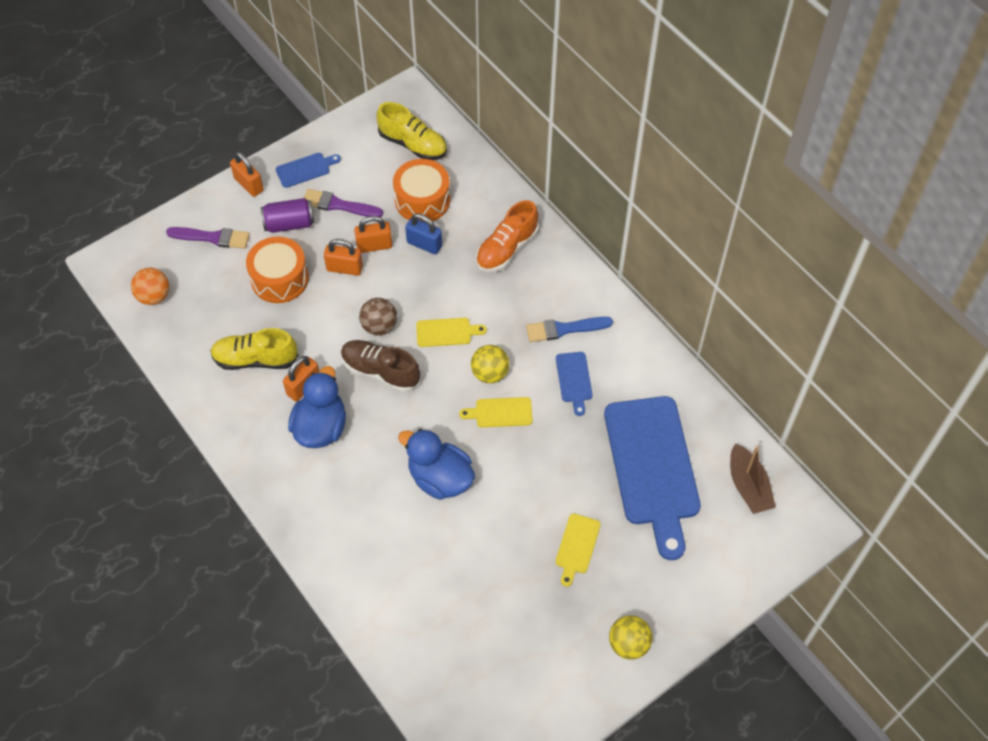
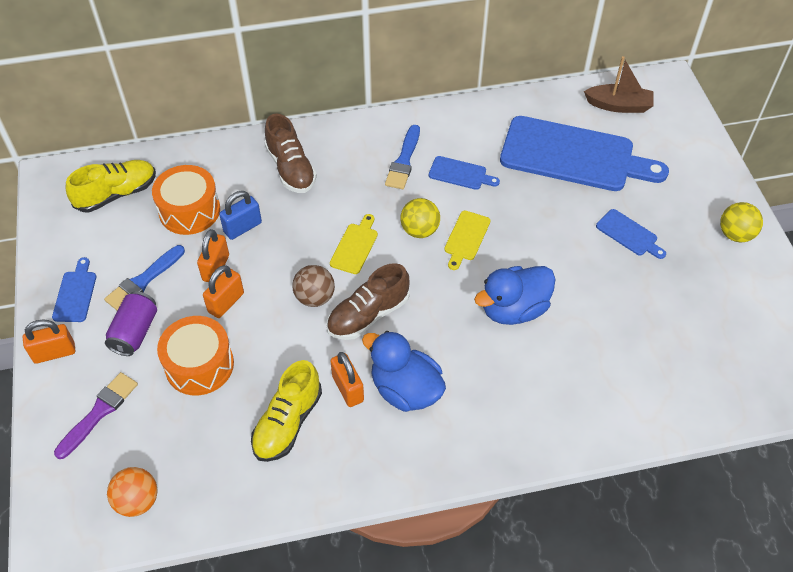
camera: 65 degrees left, 5 degrees down
(338, 205) = (143, 280): purple brush -> blue brush
(507, 248) = (291, 168): orange shoe -> brown shoe
(577, 546) = (629, 234): yellow cutting board -> blue cutting board

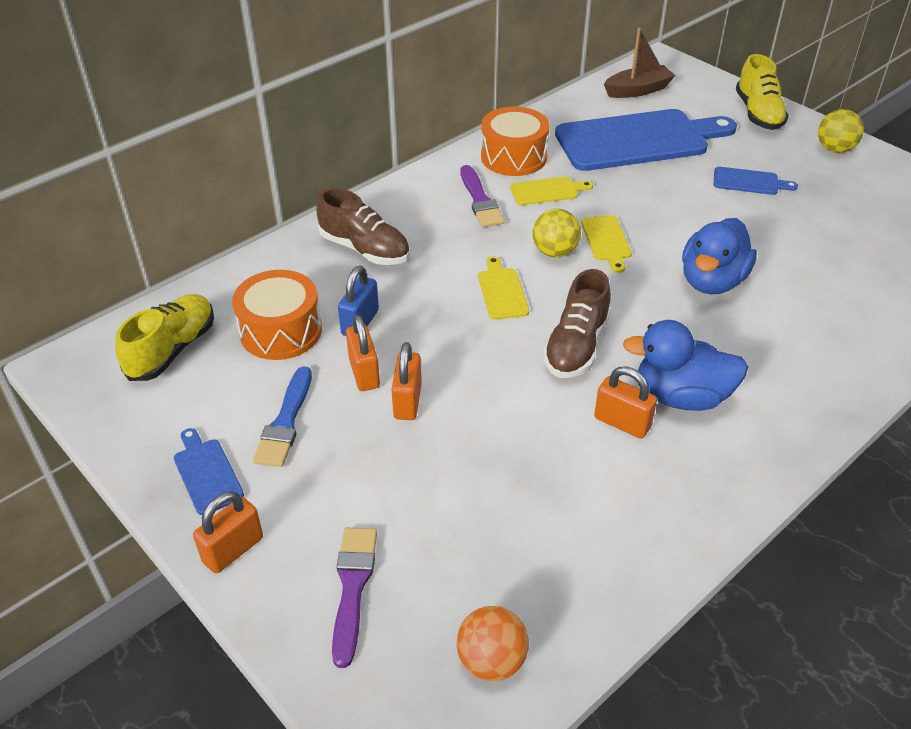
camera: 30 degrees left, 10 degrees down
(135, 332) = (322, 479): purple can -> none
(199, 365) = (434, 477): orange drum -> orange drum (513, 157)
(287, 422) = (590, 486): yellow shoe -> yellow shoe (758, 113)
(315, 297) = (504, 354): brown ball -> none
(404, 161) = (480, 200): blue brush -> purple brush
(460, 174) = (547, 191): blue cutting board -> yellow cutting board

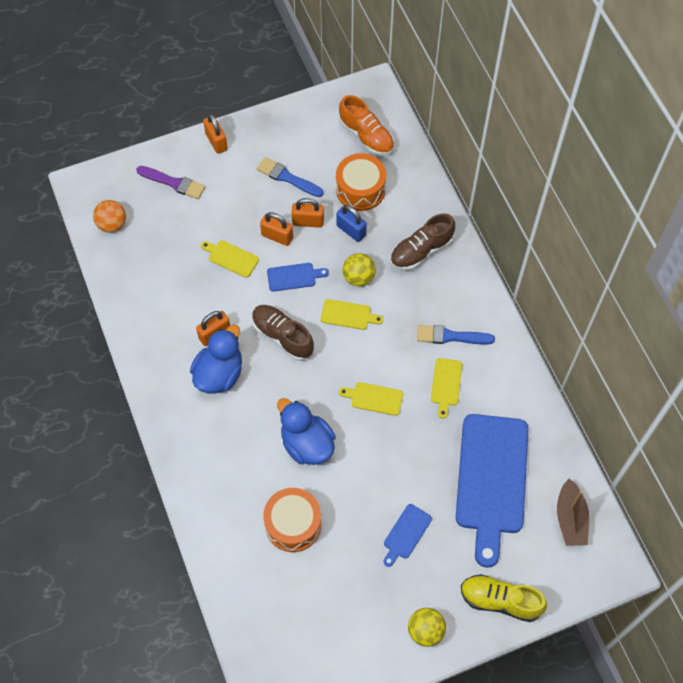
camera: 110 degrees right, 20 degrees up
(172, 350) = (366, 136): yellow shoe -> orange shoe
(207, 473) = (268, 138): blue cutting board -> blue cutting board (294, 277)
(475, 446) = (231, 258): none -> yellow cutting board
(480, 200) = (450, 336): purple brush -> blue brush
(513, 157) = (499, 379): orange drum -> orange drum (293, 524)
(554, 252) = (375, 361): yellow ball -> yellow ball (359, 277)

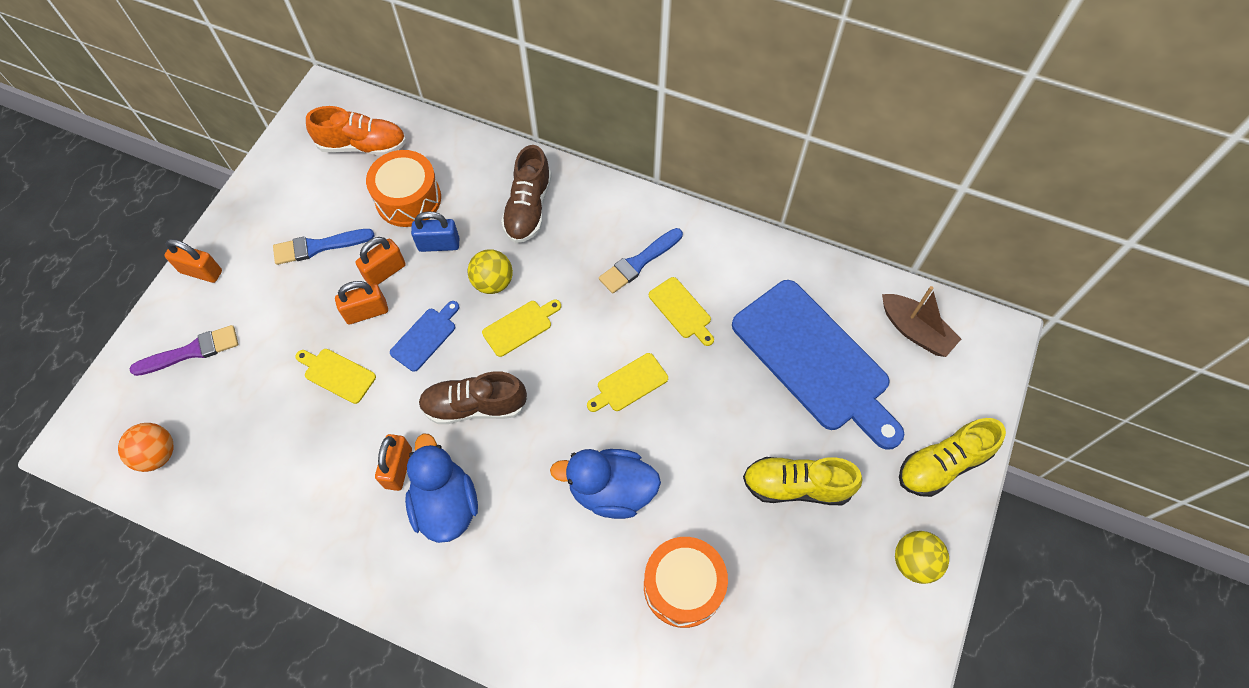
camera: 45 degrees left, 0 degrees up
(231, 258) = (337, 374): yellow cutting board -> yellow cutting board turned 45 degrees clockwise
(406, 533) = (796, 486): blue cutting board -> yellow shoe

